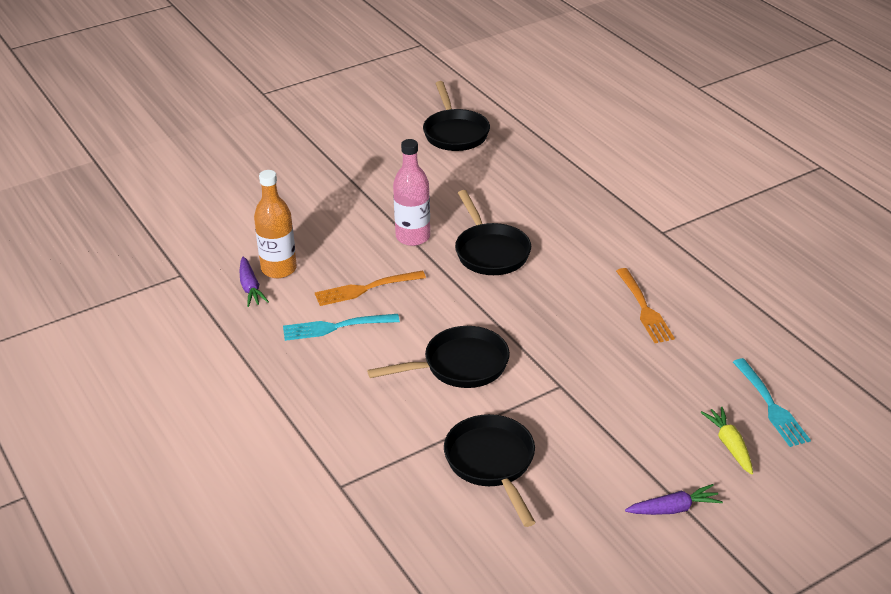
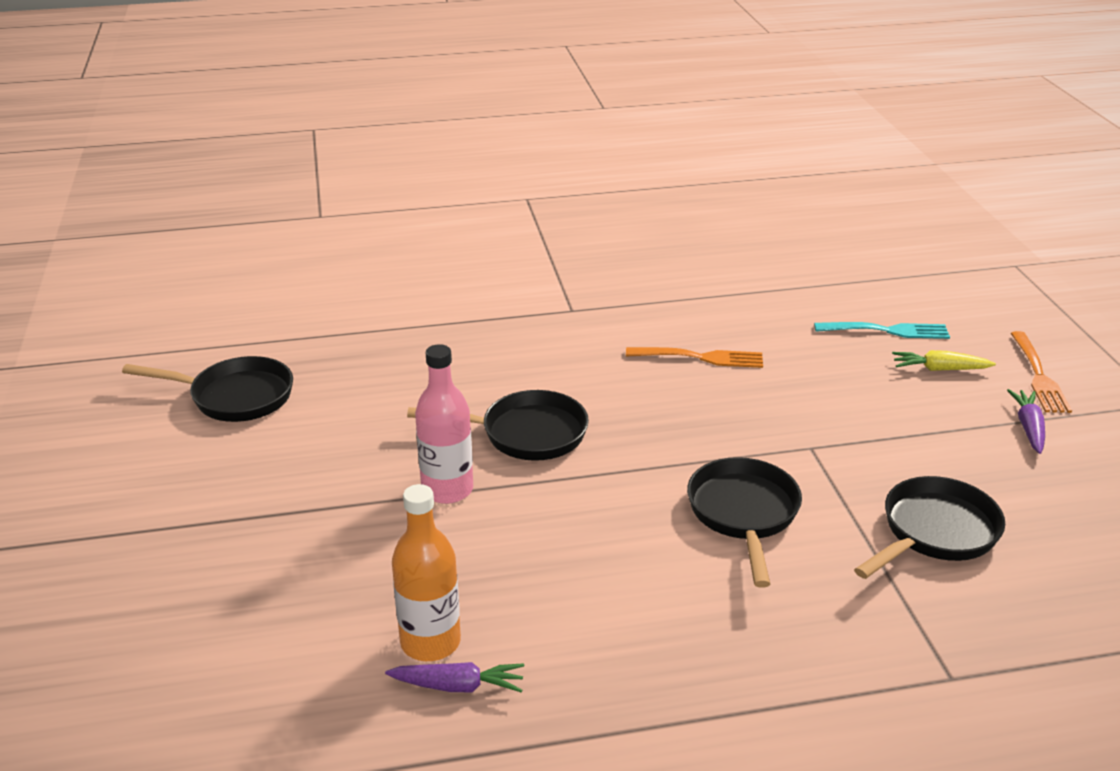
camera: 70 degrees left, 5 degrees down
(336, 327) = (609, 608): turquoise fork -> none
(366, 288) = (537, 559): orange fork -> orange fork (1038, 375)
(492, 463) = (934, 533): black pan -> black pan turned 135 degrees clockwise

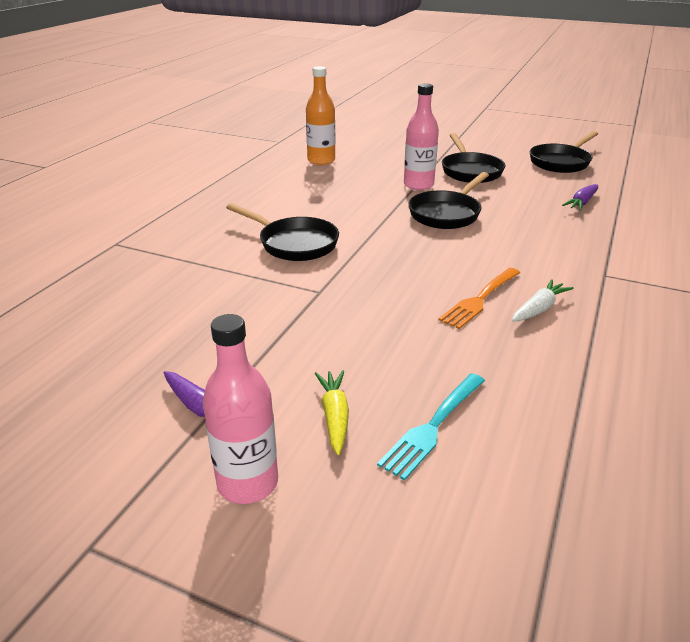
camera: 125 degrees right, 0 degrees up
(458, 686) = (291, 160): purple carrot -> purple carrot (581, 203)
(677, 327) = (539, 309): none -> white carrot
(934, 533) = (187, 292): black pan -> black pan (470, 171)
(939, 369) = (334, 416): yellow carrot -> yellow carrot turned 45 degrees counterclockwise
(1038, 375) = (247, 483): orange fork -> pink bottle

